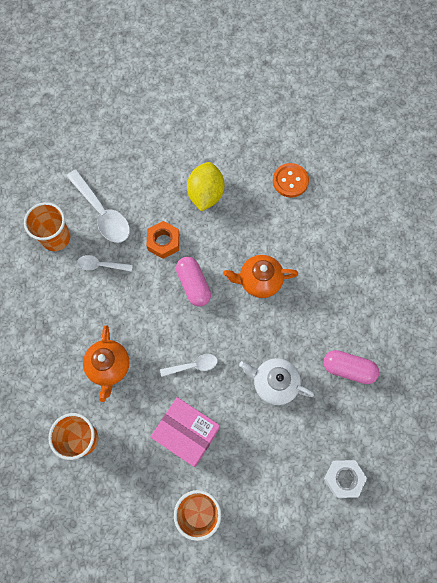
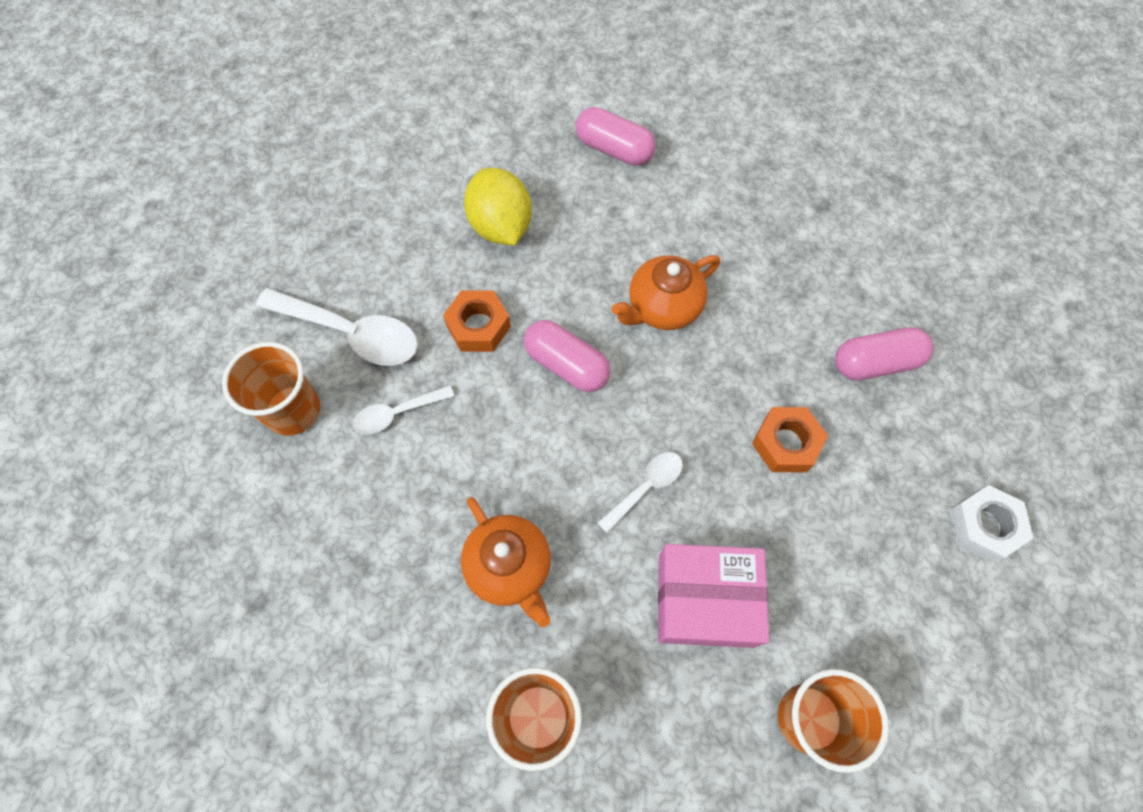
camera: 30 degrees left, 5 degrees down
(274, 383) = (786, 443): white teapot -> orange nut
(290, 181) = (614, 149): orange button -> pink capsule

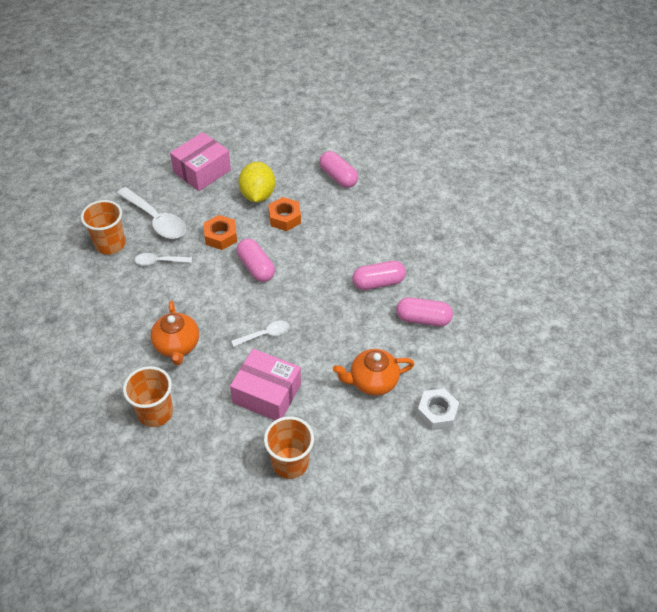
camera: 20 degrees right, 15 degrees down
(384, 212) = (202, 171): none -> pink box
(663, 307) = (321, 257): orange teapot -> orange teapot (372, 381)
(774, 322) = (378, 282): none -> pink capsule
(786, 443) = (350, 339): orange nut -> orange nut (284, 218)

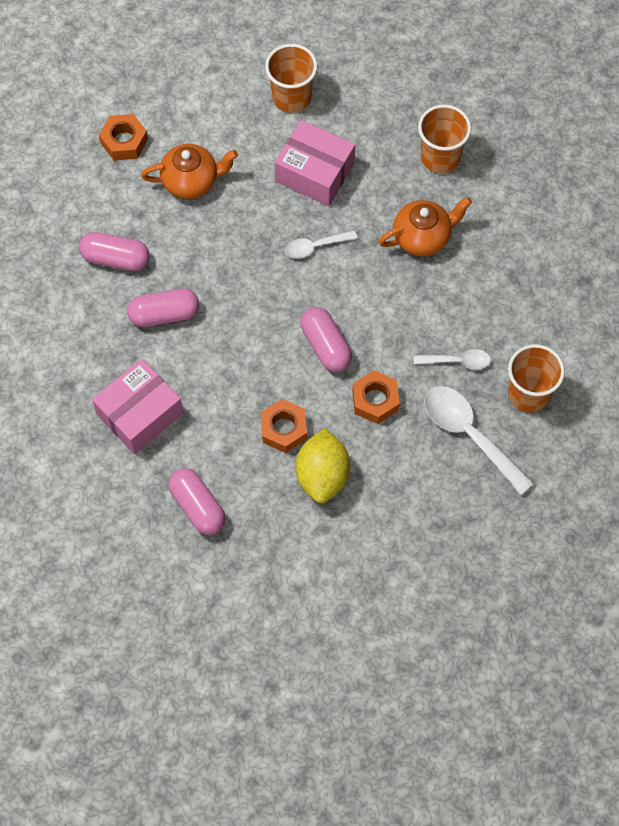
camera: 175 degrees left, 15 degrees up
(177, 345) = (422, 237): orange teapot -> orange teapot turned 75 degrees clockwise
(202, 171) = (408, 528): pink box -> pink box (140, 414)
(436, 413) = (124, 141): white nut -> orange nut

